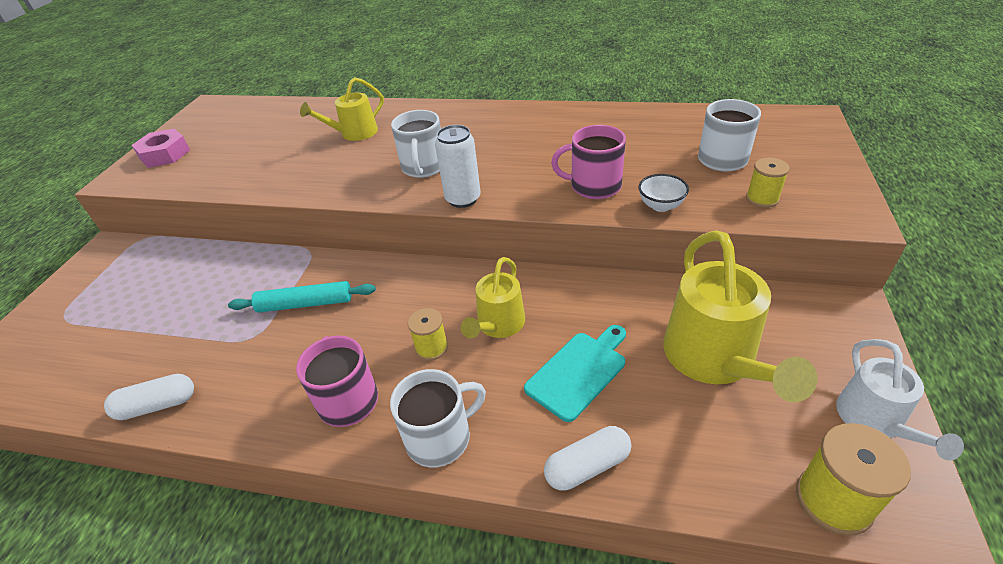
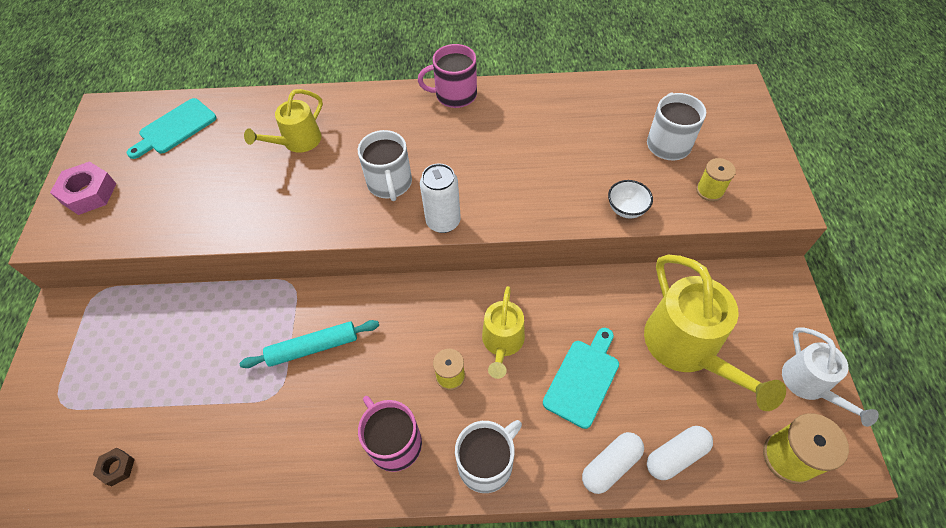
camera: 15 degrees left, 15 degrees up
(78, 377) = (117, 468): none -> brown nut
(157, 405) = (216, 482): white capsule -> white capsule (676, 456)
(257, 118) = (175, 128): none -> turquoise cutting board
(594, 186) = (562, 191): pink mug -> pink mug (455, 95)

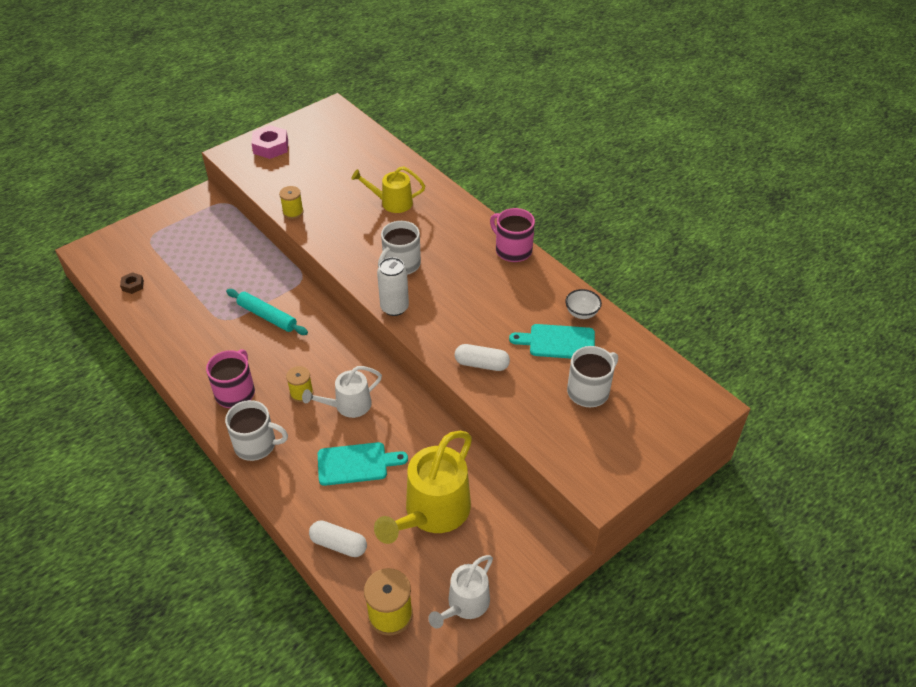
camera: 50 degrees right, 10 degrees down
(175, 128) = (349, 145): turquoise cutting board -> turquoise cutting board (558, 342)
(502, 343) = (348, 406): yellow watering can -> white watering can
(610, 465) = (303, 511): white capsule -> white capsule (481, 364)
(626, 209) = (497, 396): white bowl -> white bowl (581, 313)
(709, 190) = (564, 437): yellow spool -> yellow spool (293, 212)

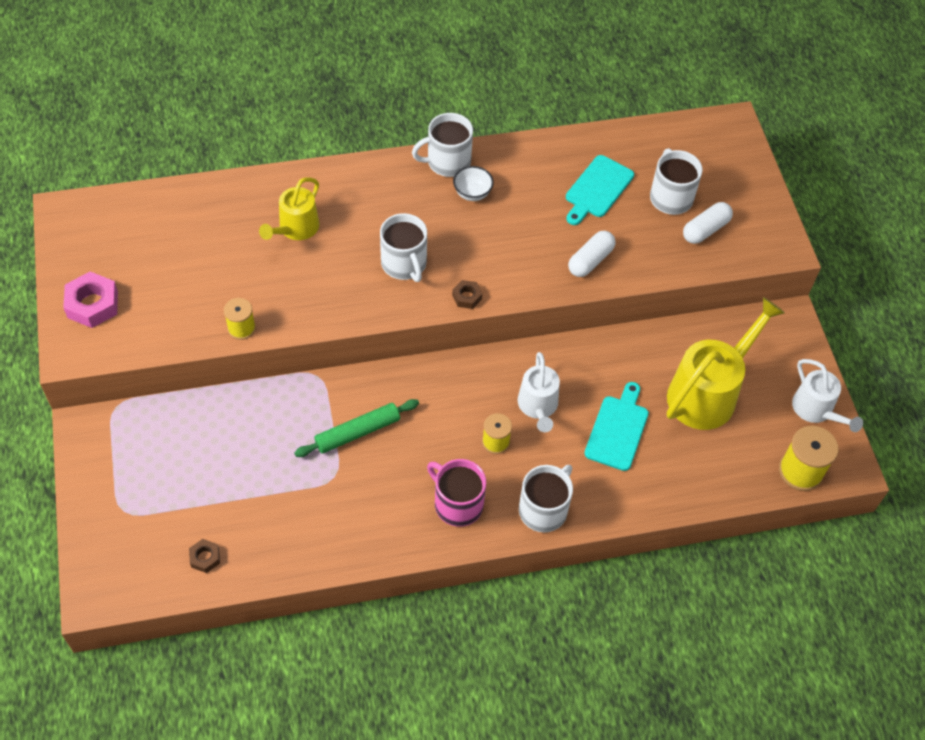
camera: 65 degrees left, 10 degrees up
(267, 316) = (358, 432): turquoise rolling pin -> green rolling pin
(338, 544) = (706, 482): white capsule -> white capsule (705, 230)
(394, 307) = (467, 297): white can -> brown nut
(432, 513) = (708, 392): yellow watering can -> yellow watering can turned 105 degrees counterclockwise
(512, 250) = (447, 162): pink mug -> white mug
(581, 313) = (571, 153): white bowl -> white bowl (472, 193)

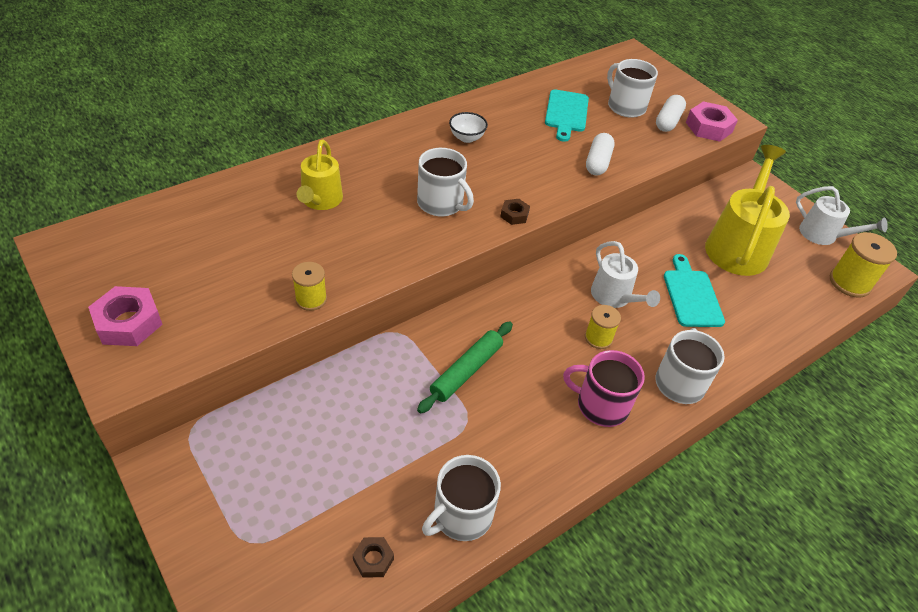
camera: 25 degrees left, 10 degrees down
(447, 162) = (430, 120): white mug -> white mug (461, 515)
(747, 250) = (708, 127): none -> pink nut

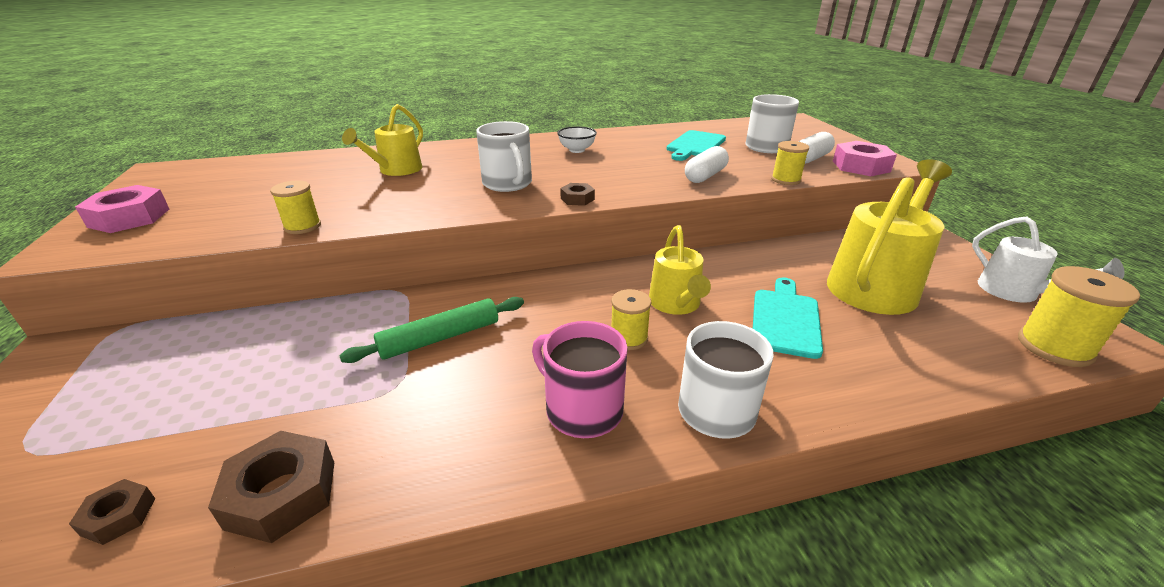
camera: 25 degrees right, 15 degrees down
(461, 515) = (281, 494): white mug -> brown nut
(614, 297) = (676, 304): white watering can -> yellow watering can
(661, 157) = (786, 180): none -> yellow spool

